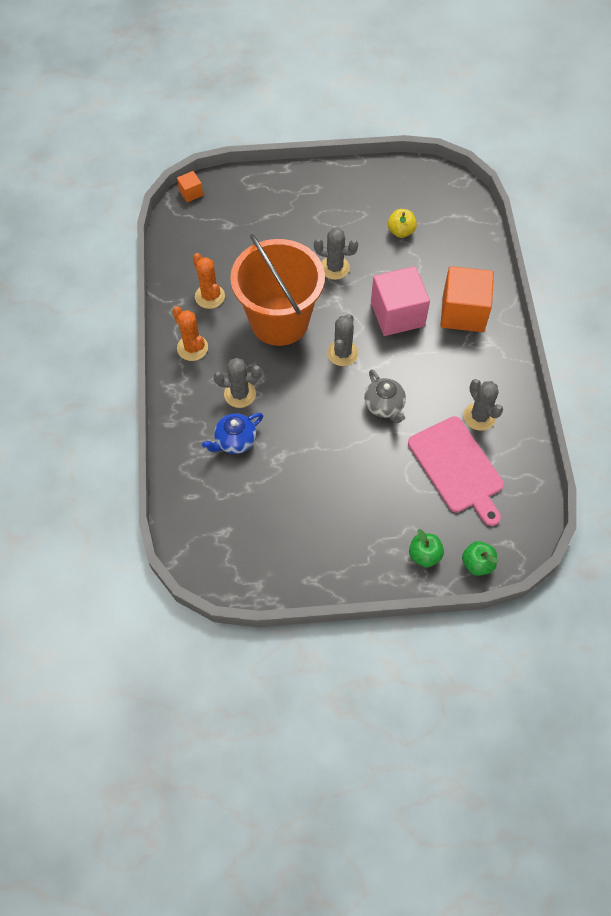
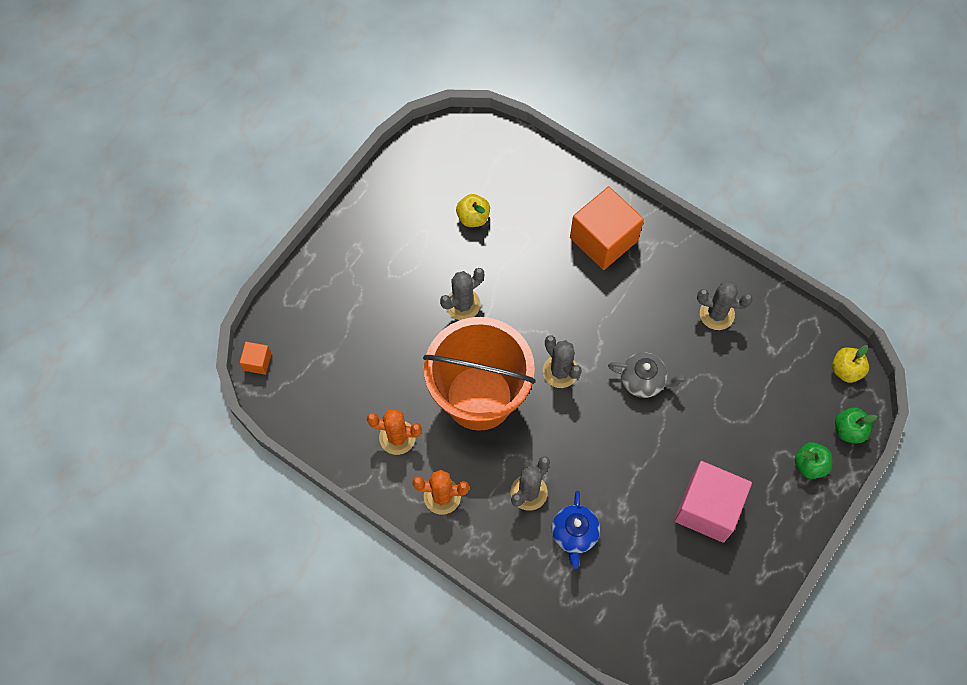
camera: 50 degrees left, 5 degrees up
(397, 314) = (559, 293): pink cube -> pink cube (707, 508)
(457, 468) = (750, 372): pink cutting board -> none
(522, 529) = (846, 370): none -> yellow apple

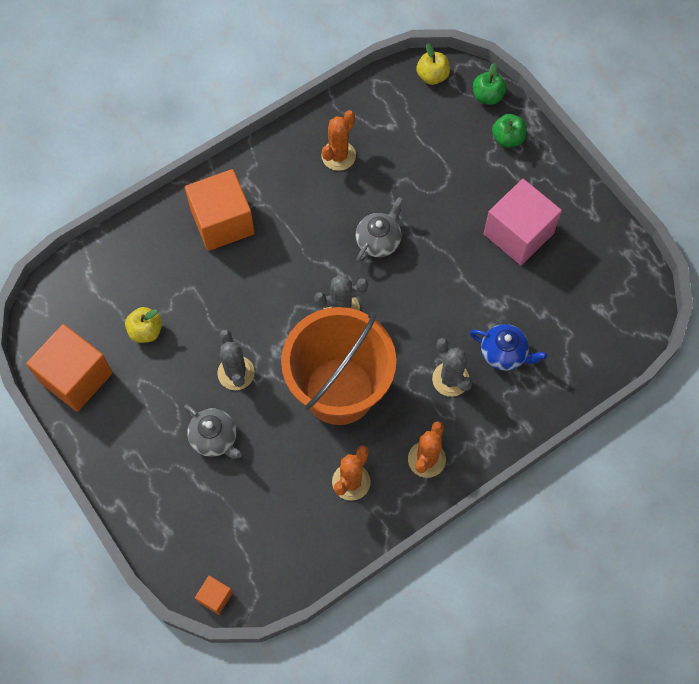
camera: 70 degrees left, 0 degrees up
(396, 310) = (215, 438): none -> grey teapot
(410, 180) = (76, 377): none -> orange cube
(716, 314) = (338, 156): grey cactus -> orange cactus

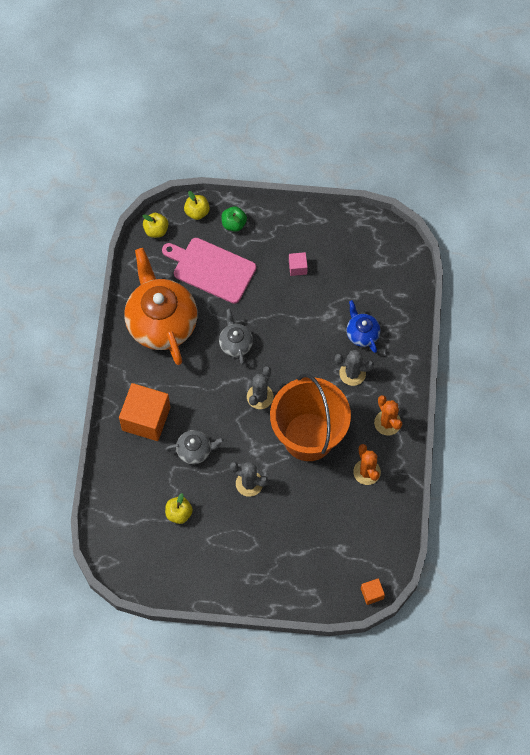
camera: 50 degrees left, 0 degrees up
(76, 377) = (174, 574): orange cube -> none
(215, 438) = (279, 524): grey teapot -> grey teapot (195, 451)
(338, 156) = (161, 322): orange cactus -> orange teapot
(439, 156) = (211, 269): none -> pink cutting board
(487, 96) = (197, 212): green apple -> yellow apple
(504, 353) = (362, 333): blue teapot -> blue teapot turned 90 degrees counterclockwise
(518, 233) = (297, 267): pink cube -> pink cube, size x0.45

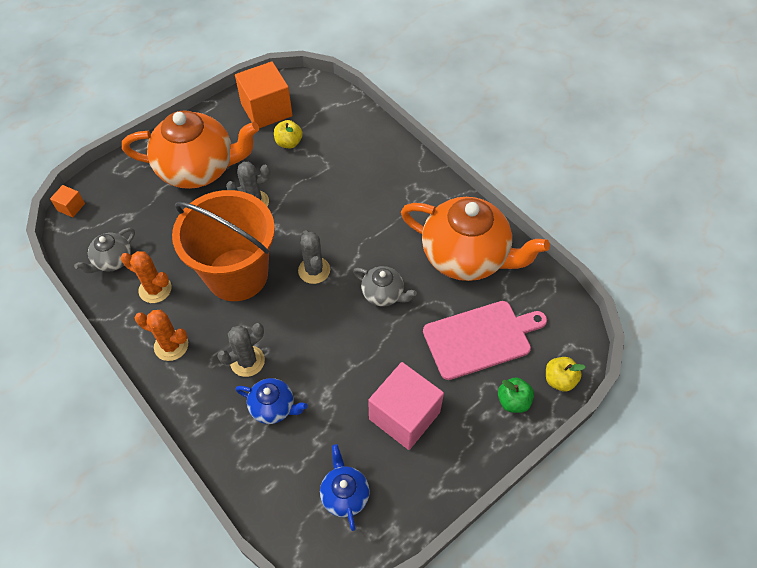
camera: 135 degrees right, 10 degrees down
(146, 418) = (389, 180): orange cube -> orange cube (266, 110)
(156, 230) = (571, 328): yellow apple -> none
(195, 451) = (324, 190): grey teapot -> grey teapot (113, 261)
(260, 548) = (199, 169): none -> orange teapot
(297, 267) = (404, 415): pink cube -> pink cube, size x2.20
(367, 258) = (344, 494): none -> blue teapot

